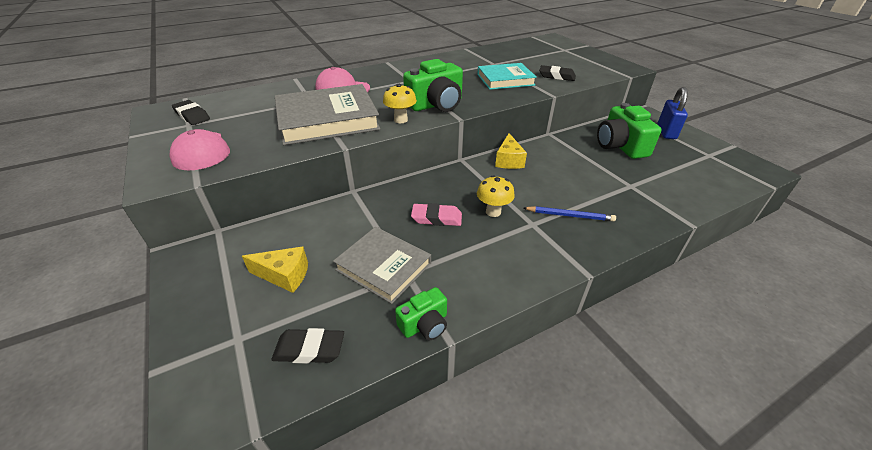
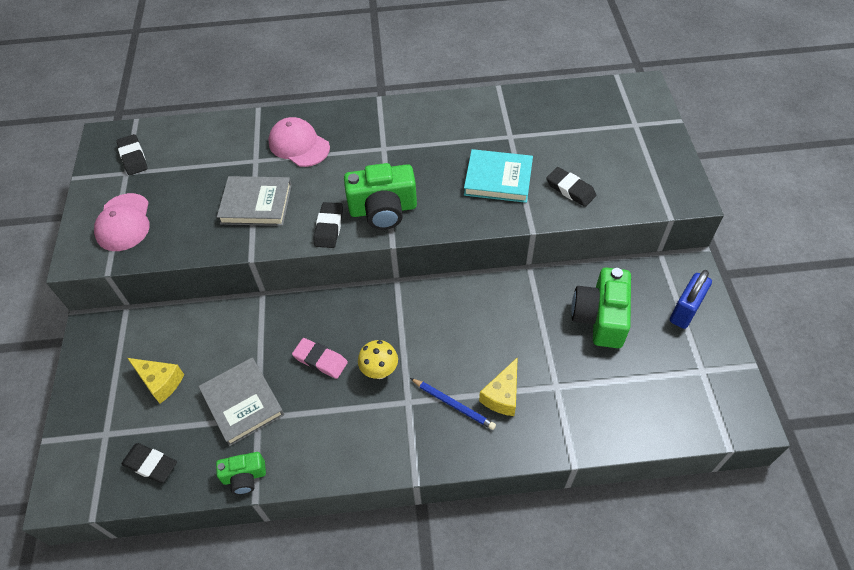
camera: 25 degrees right, 15 degrees up
(327, 119) = (256, 204): grey book -> grey book, size x0.62
(400, 120) = (329, 227): yellow mushroom -> black eraser
(508, 160) = (447, 299): yellow cheese -> yellow cheese (502, 395)

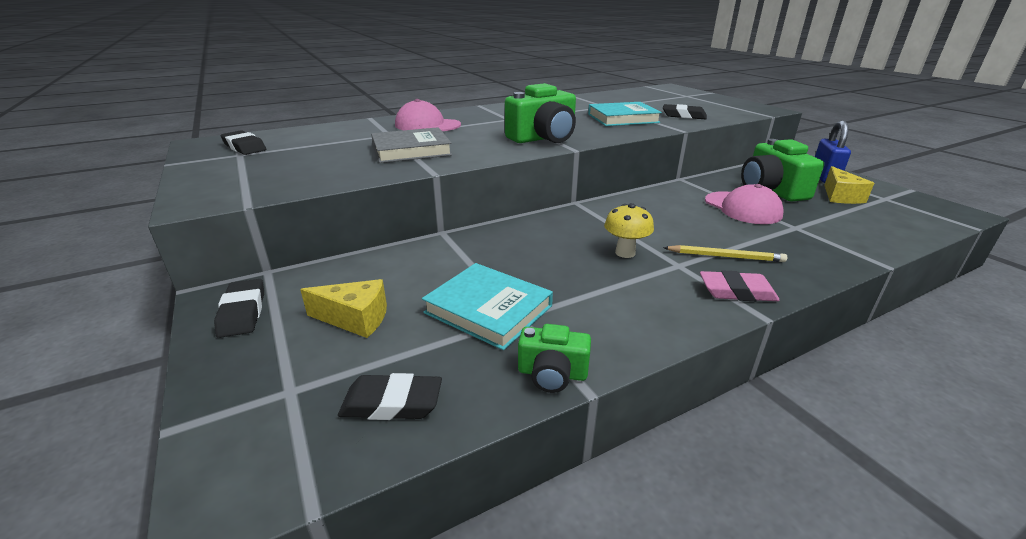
camera: 25 degrees left, 25 degrees down
(123, 222) = (253, 176): pink cap -> pink cap (742, 208)
(243, 403) = (488, 309): grey book -> turquoise book
(244, 477) = (552, 374): green camera -> green camera turned 45 degrees clockwise
(320, 360) = (553, 259): pink eraser -> pink eraser (737, 292)
(329, 227) = (502, 150): black eraser -> black eraser (242, 312)
(453, 404) = (725, 256): blue pencil -> yellow pencil
(502, 395) = (760, 241): yellow cheese -> yellow cheese (840, 196)

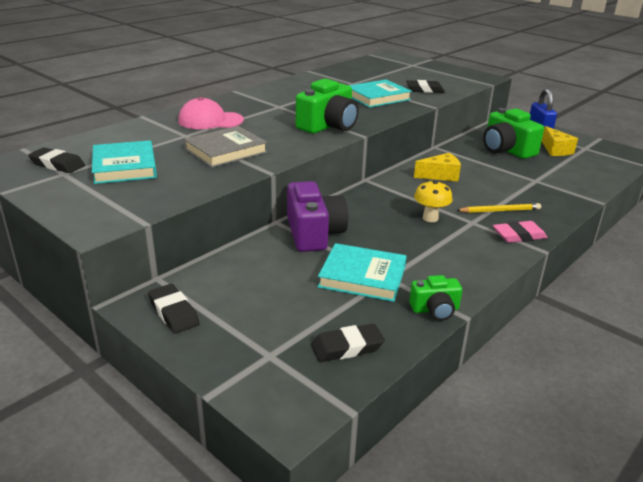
camera: 20 degrees left, 0 degrees up
(299, 154) = (125, 166): none -> turquoise book
(355, 319) = (270, 301): yellow cheese -> yellow cheese (440, 175)
(472, 250) = (314, 233): none -> purple camera
(742, 208) = (493, 169): pink cap -> none

